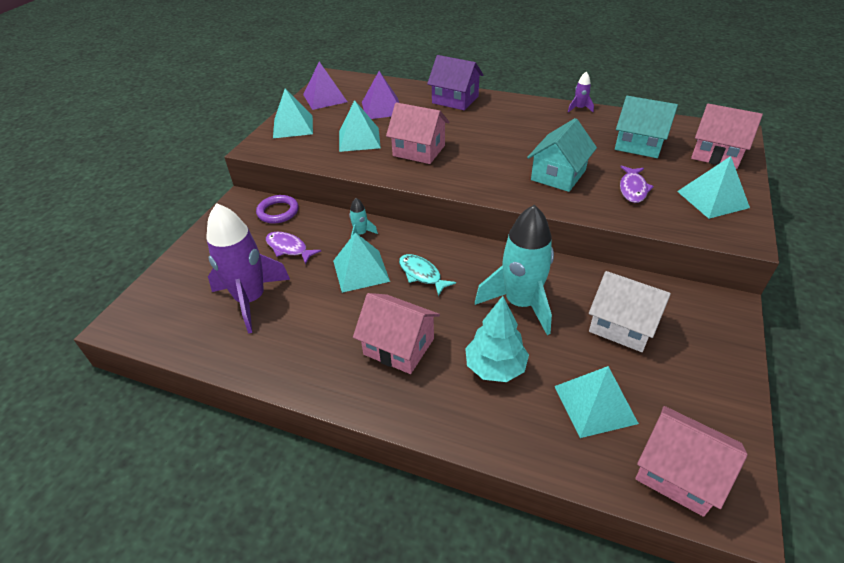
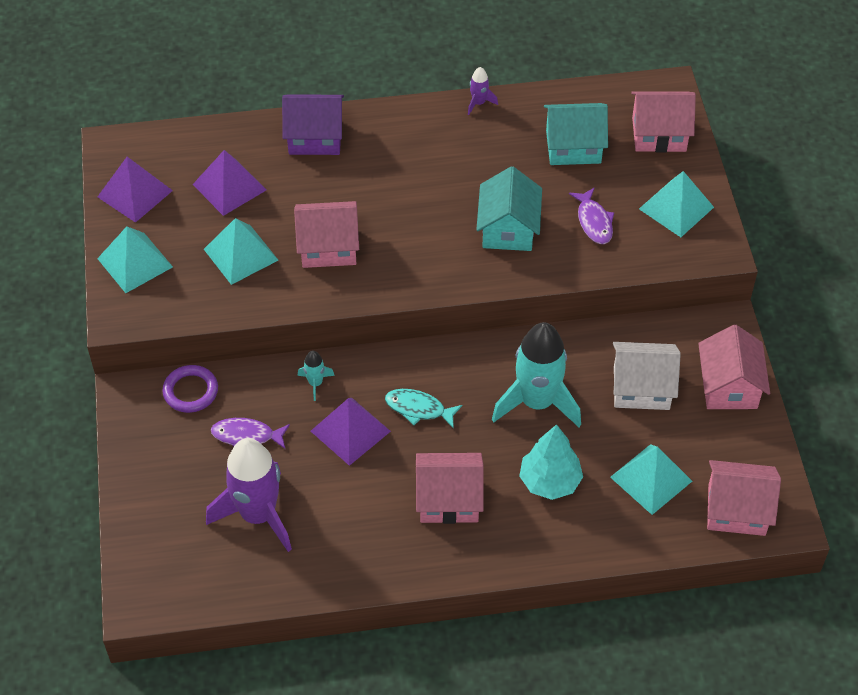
camera: 30 degrees left, 10 degrees up
(361, 270) = (350, 431): turquoise pyramid -> purple pyramid
(713, 355) = (729, 386): none -> pink house

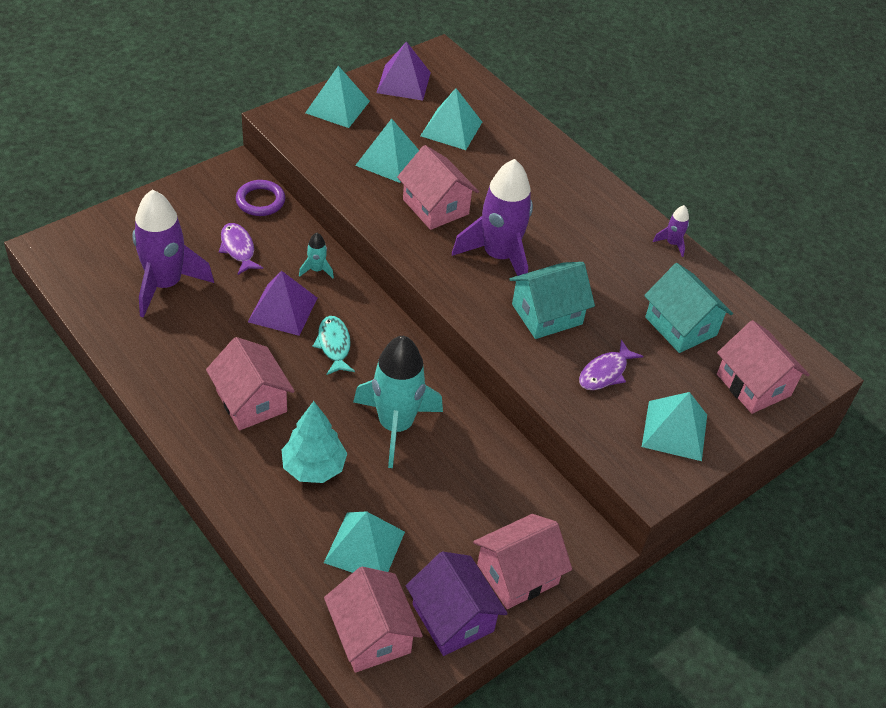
camera: 55 degrees right, 5 degrees down
(229, 187) = (451, 129): purple pyramid -> turquoise pyramid
(315, 137) = (543, 157): purple house -> purple house (453, 618)
(420, 230) = (499, 256): none -> purple rocket
(641, 388) = (466, 500): white house -> none

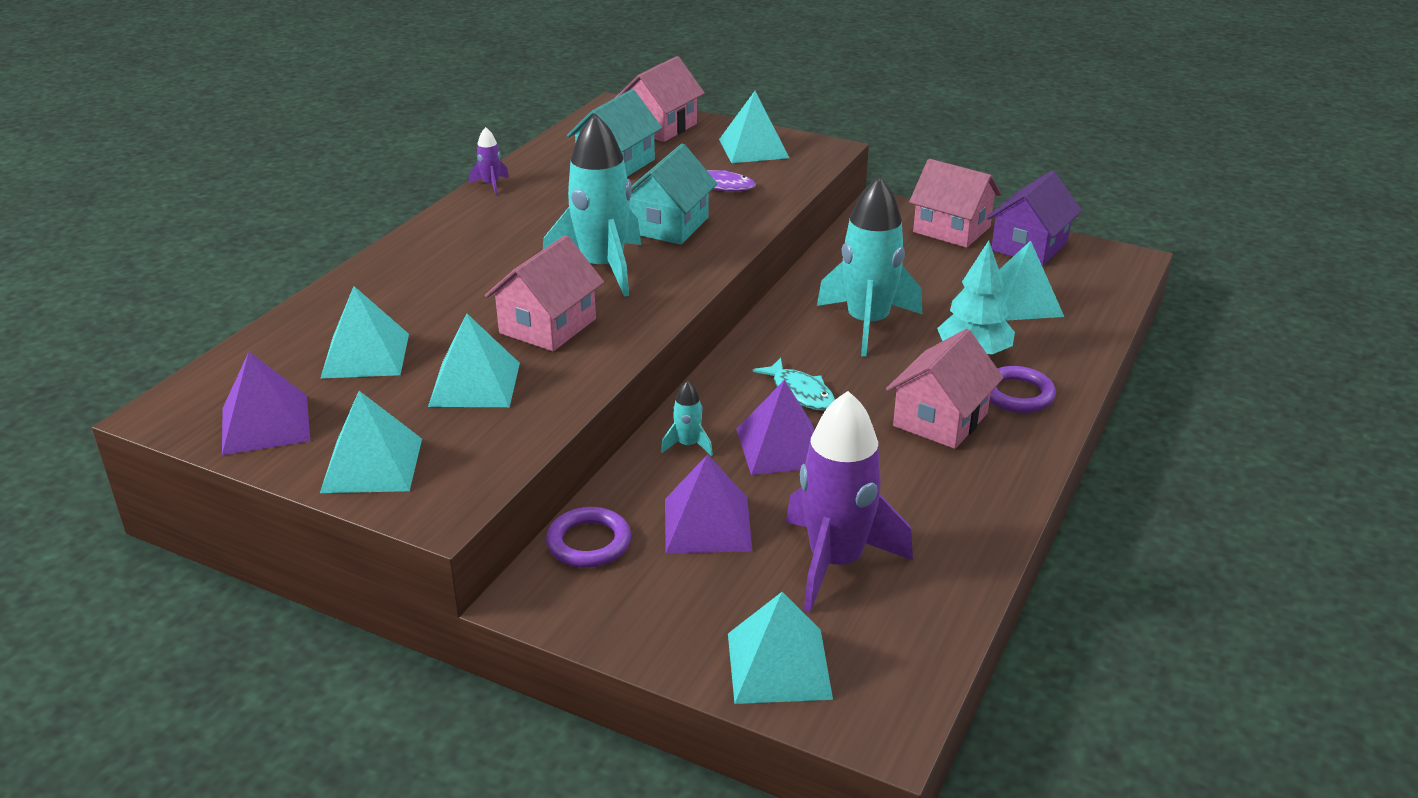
camera: 110 degrees left, 15 degrees down
(116, 231) = (778, 665): none -> turquoise pyramid
(238, 249) = (707, 524): purple fish -> purple pyramid
(246, 461) = (1017, 394): none -> purple ring
(334, 345) = (800, 392): turquoise fish -> turquoise fish turned 90 degrees counterclockwise
(371, 634) = (1095, 276): pink house -> none
(499, 256) = (602, 268): purple rocket -> turquoise rocket
(547, 314) = (668, 225): turquoise house -> turquoise house turned 75 degrees clockwise

